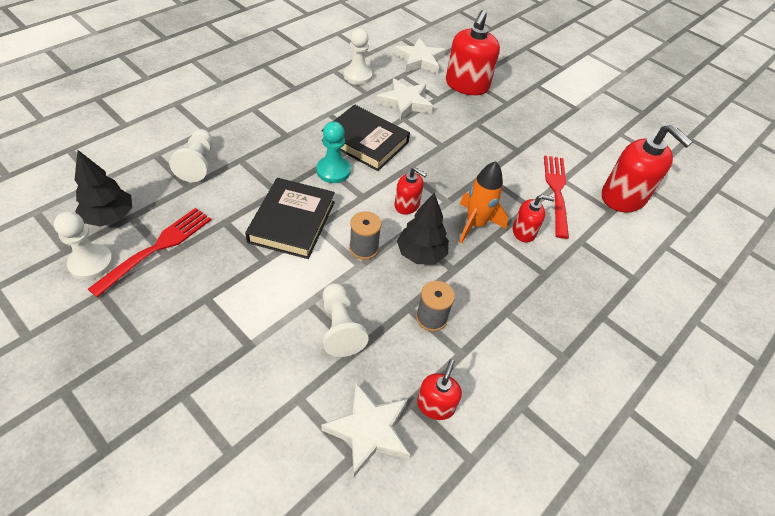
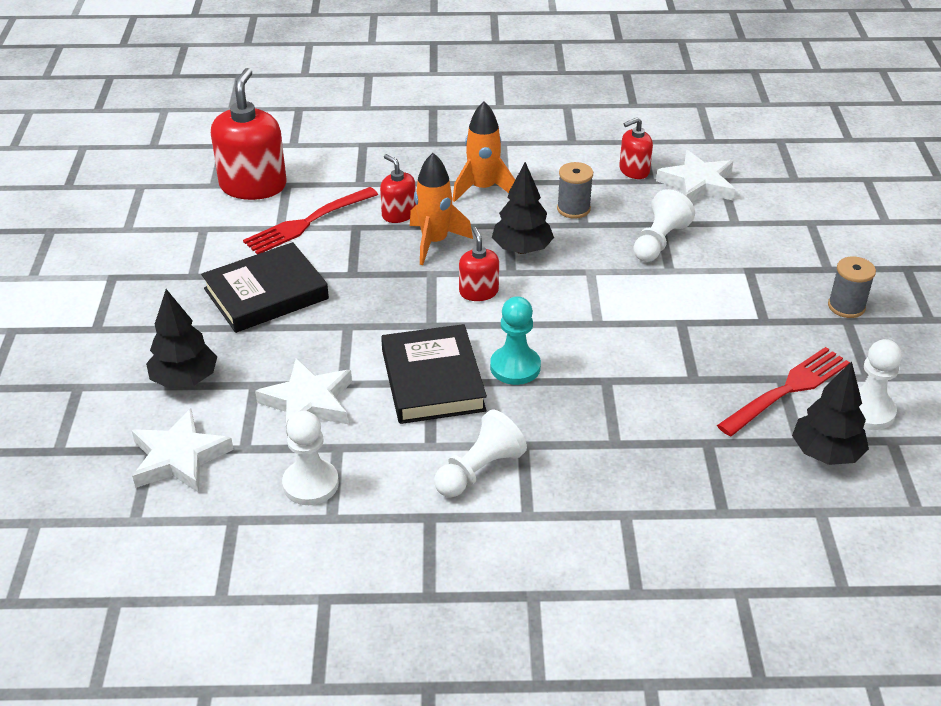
camera: 130 degrees left, 10 degrees down
(157, 248) = (787, 390): red fork -> red fork turned 150 degrees clockwise
(197, 163) = (675, 467): white pawn -> white pawn (479, 470)
(292, 222) = (619, 340): black book -> black book (266, 293)
(364, 248) = (571, 281): grey spool -> grey spool (846, 306)
(467, 85) = (185, 380): red soap dispenser -> black tree
(510, 292) = (483, 189): none -> orange rocket

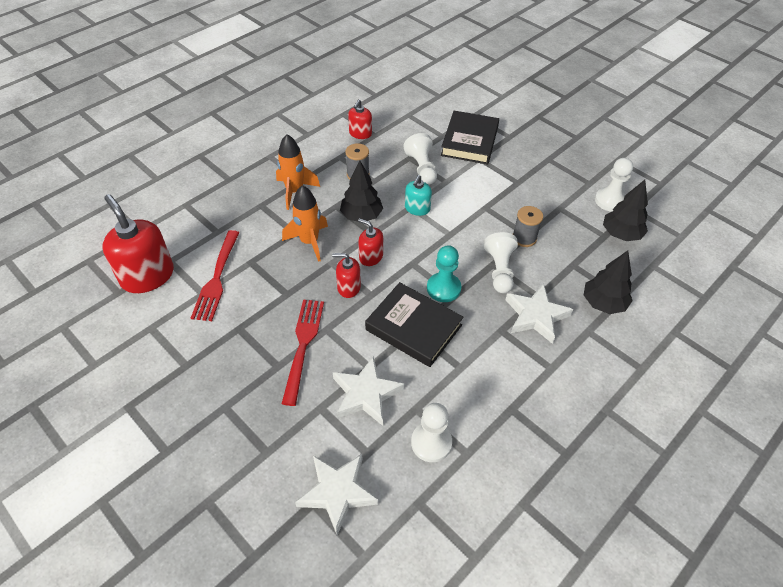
camera: 45 degrees left, 10 degrees up
(185, 380) = (274, 439): black tree -> black tree (603, 303)
(266, 293) = (251, 343): black book -> black book (469, 141)
(399, 214) = (266, 237): red soap dispenser -> red soap dispenser (348, 287)
(479, 470) = (500, 362): white pawn -> white pawn (499, 270)
(595, 277) = (417, 208): none -> turquoise soap dispenser
(697, 184) = (400, 123): white star -> white star (536, 316)
(787, 390) = (569, 212): red fork -> red fork (303, 345)
(846, 306) = (540, 152): grey spool -> grey spool (524, 238)

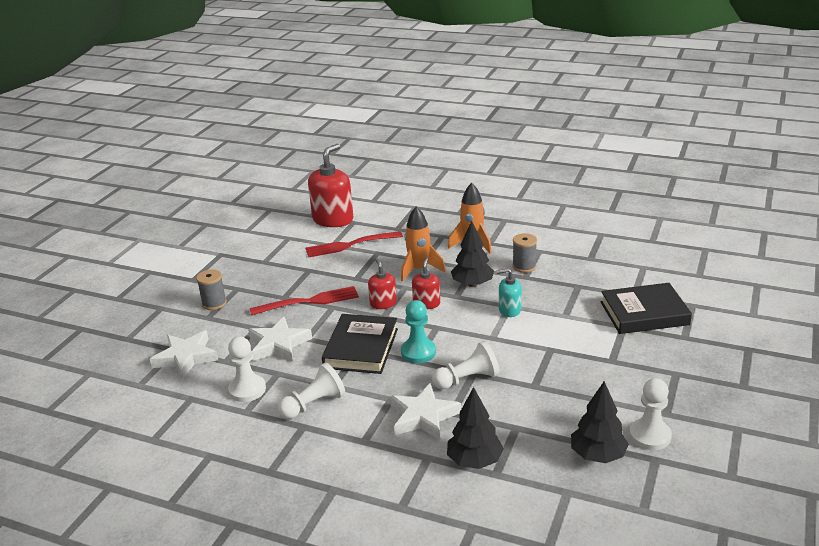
camera: 70 degrees right, 20 degrees down
(360, 133) = (583, 250): red soap dispenser -> none
(422, 168) = (570, 297): white pawn -> white pawn (314, 404)
(524, 238) = (527, 384): grey spool -> grey spool (214, 303)

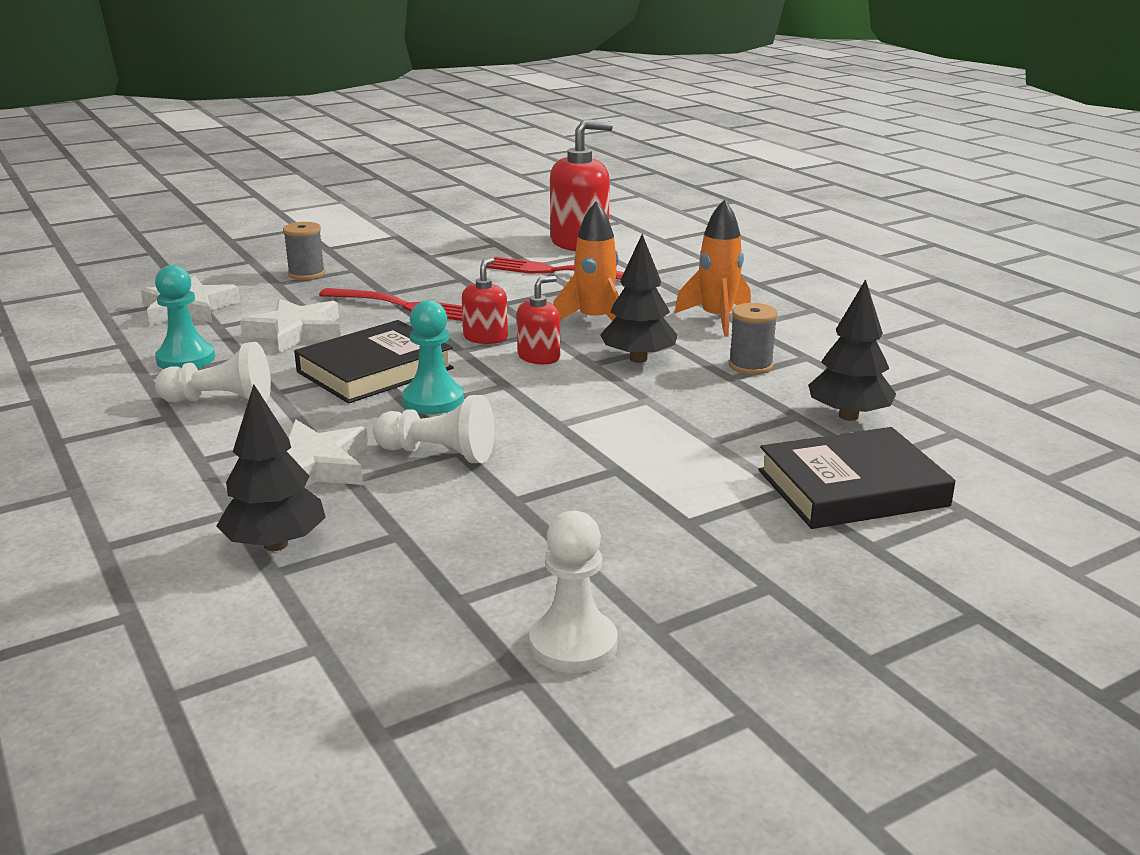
camera: 35 degrees right, 5 degrees down
(247, 390) = (186, 359): white pawn -> turquoise pawn
(509, 310) = (639, 404): turquoise soap dispenser -> none
(598, 455) = (446, 626): black tree -> black tree (848, 416)
(644, 313) = (852, 488): black book -> black book turned 45 degrees counterclockwise

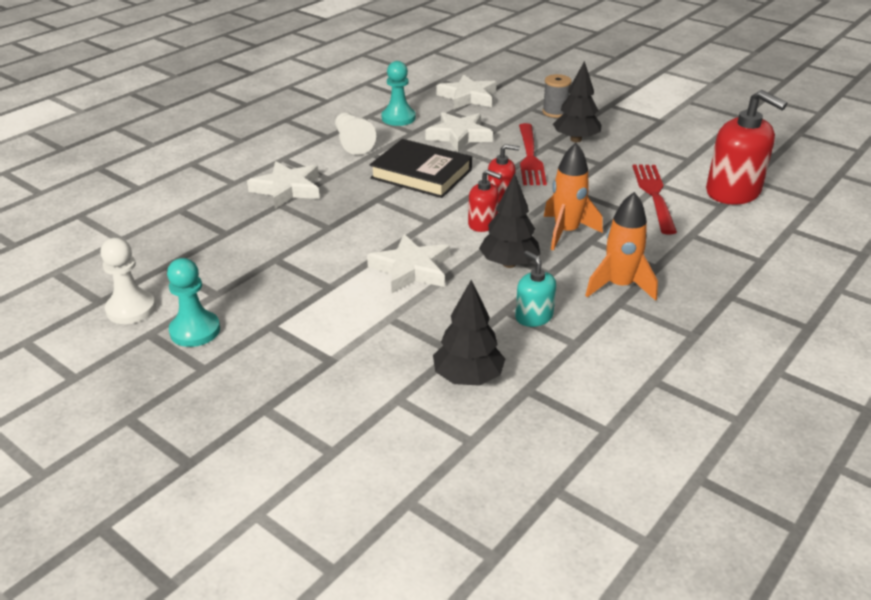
camera: 70 degrees right, 10 degrees up
(275, 544) = (205, 203): black tree -> black tree (575, 139)
(433, 400) = (390, 203): turquoise pawn -> turquoise pawn (195, 331)
(438, 453) = (321, 222): white pawn -> none
(611, 412) = (411, 269): none -> white star
(750, 366) = (533, 316): grey spool -> turquoise soap dispenser
(852, 488) = (345, 391): black book -> none

